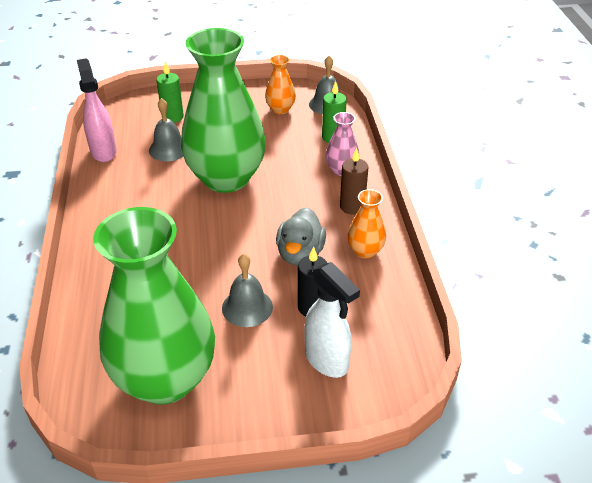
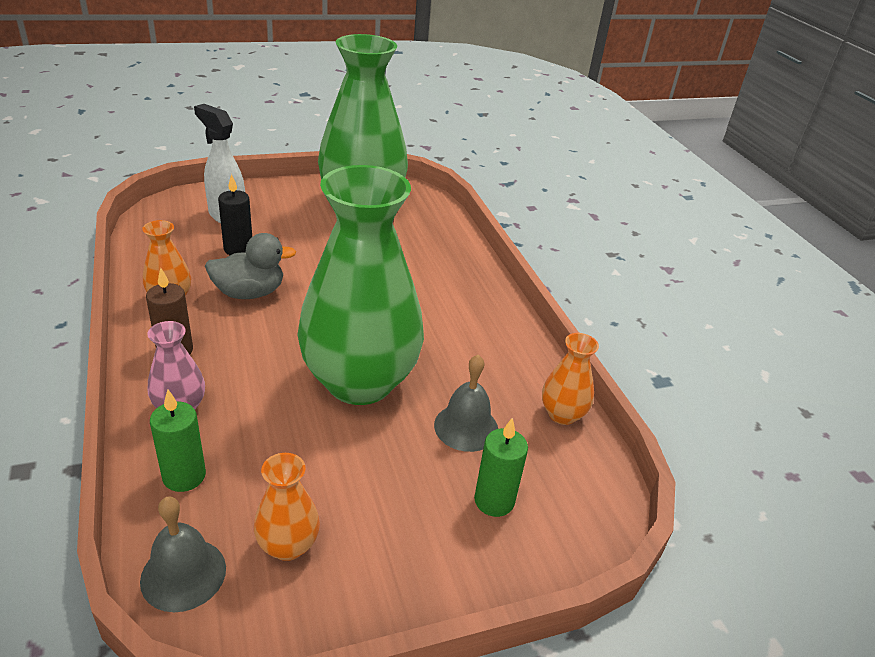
camera: 165 degrees right, 5 degrees down
(103, 151) = (562, 414): pink spray bottle -> orange vase
(247, 307) = (303, 247): grey bell -> none
(300, 254) = (249, 293): grey duck -> grey duck turned 75 degrees clockwise

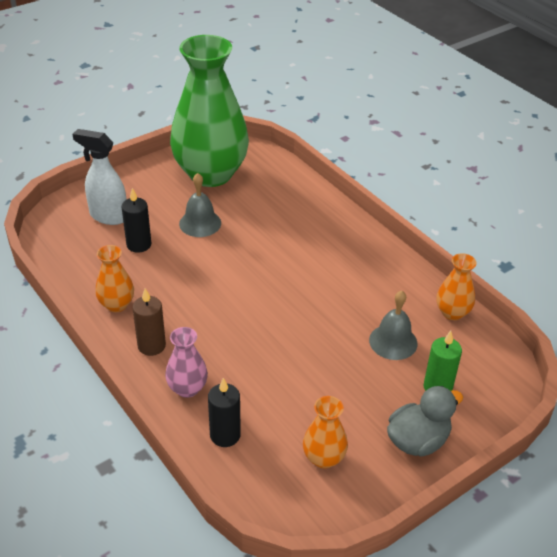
camera: 15 degrees left, 5 degrees up
(183, 574) = (269, 497): grey bell -> grey bell (200, 223)
(184, 476) = (225, 435): green candle -> black candle
(249, 293) = (174, 281): grey duck -> grey duck (418, 441)
(359, 382) = (301, 330): green vase -> none

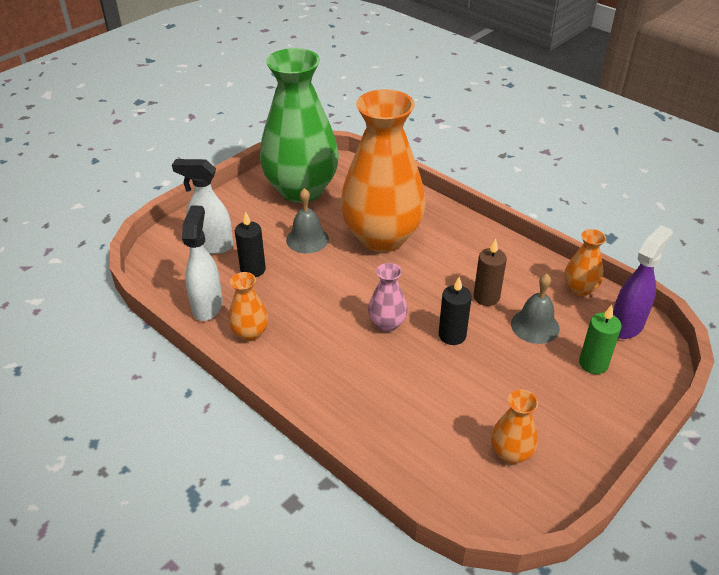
camera: 10 degrees left, 0 degrees up
(86, 273) = (207, 306): none -> white spray bottle
(151, 346) = (300, 369): brown candle -> brown candle (486, 297)
(187, 388) = (351, 406): pink vase -> pink vase (387, 324)
(225, 435) = (405, 448): black candle -> black candle (452, 335)
(273, 232) = (382, 237): none -> orange vase
(418, 441) = (594, 419): grey duck -> none
(486, 356) = (626, 325): none -> purple spray bottle

